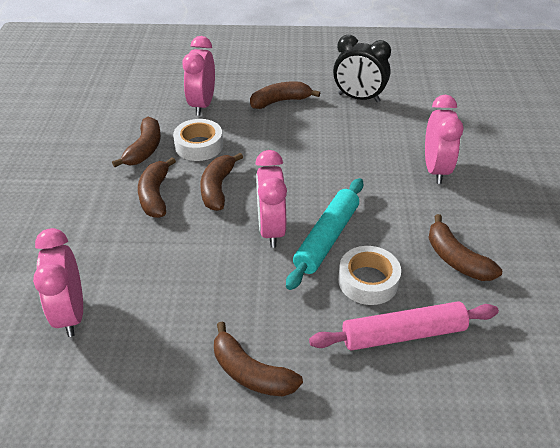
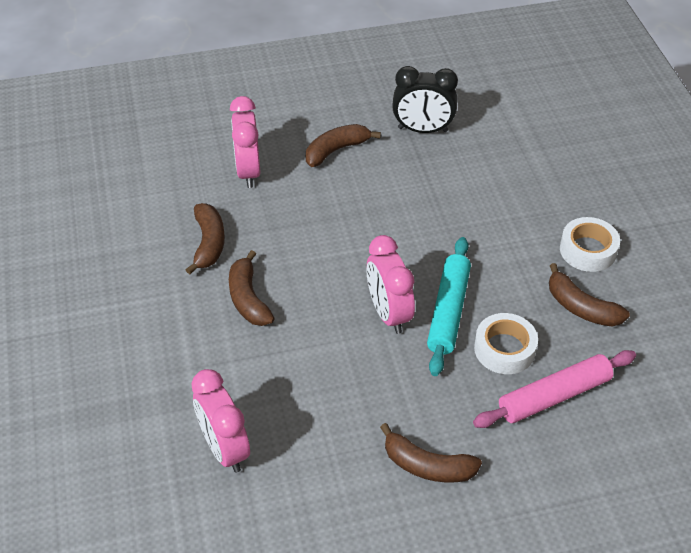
camera: 15 degrees left, 5 degrees up
(199, 145) = (268, 227): white tape -> white tape (588, 250)
(217, 188) = (312, 276): brown banana -> none
(435, 169) = (533, 208): pink clock -> none

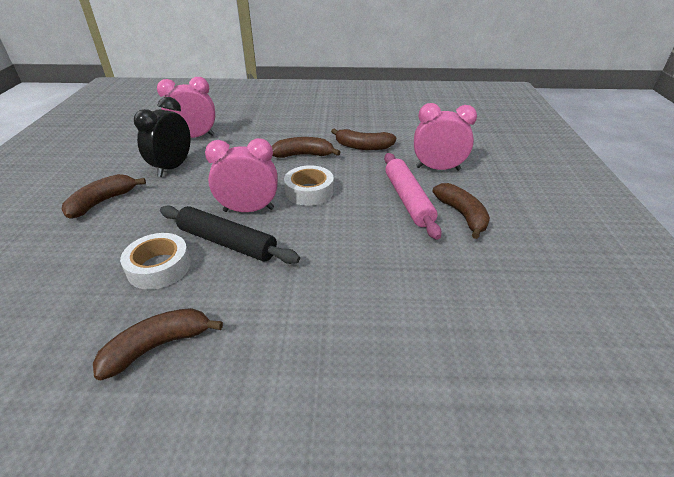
camera: 105 degrees right, 10 degrees down
(422, 130) = (496, 282): black clock -> black clock (173, 167)
(448, 311) = (227, 242): turquoise rolling pin -> black rolling pin
(554, 396) = (82, 286): pink rolling pin -> pink rolling pin (408, 200)
(588, 250) = (235, 388): white tape -> white tape (309, 191)

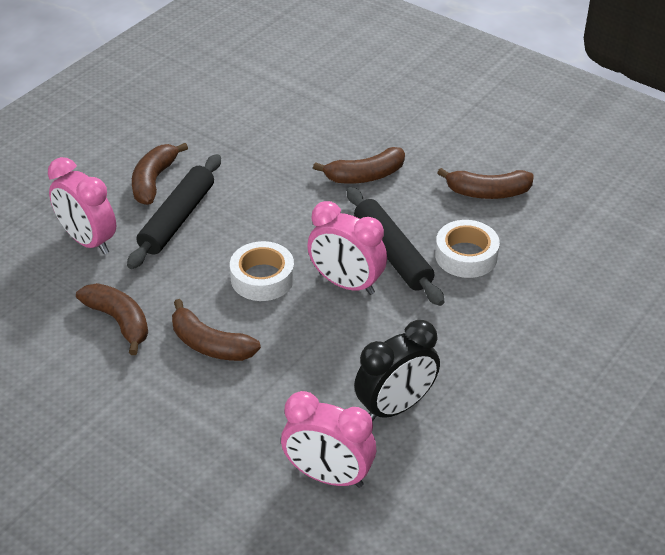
camera: 145 degrees left, 5 degrees up
(102, 202) = (504, 377): brown banana -> brown banana (365, 176)
(408, 200) = (177, 219): pink rolling pin -> black rolling pin

